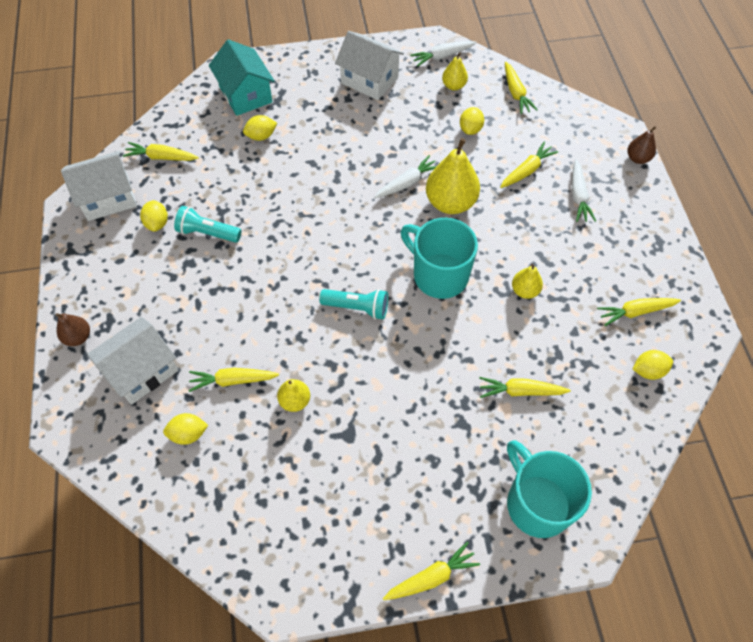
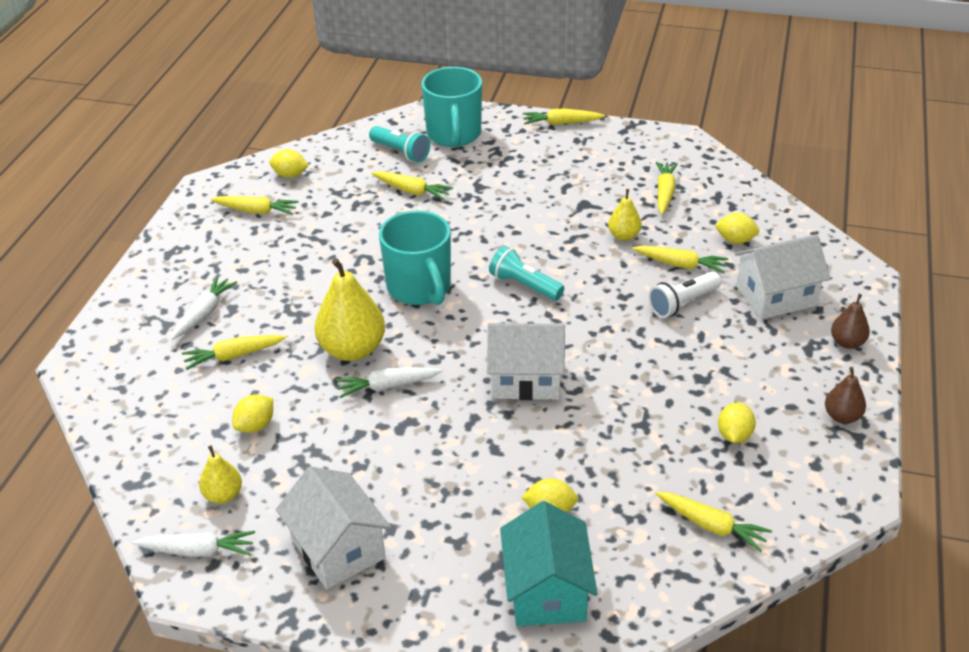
camera: 155 degrees left, 20 degrees down
(108, 198) = (800, 489): white house -> white house (526, 378)
(208, 233) = (669, 404): turquoise flashlight -> turquoise flashlight (400, 152)
(220, 334) = (682, 303): none -> white flashlight
(516, 93) = (150, 455): yellow carrot -> yellow carrot (664, 193)
(524, 291) = (343, 253): yellow pear -> none
(637, 158) = (95, 330): brown pear -> brown pear (842, 416)

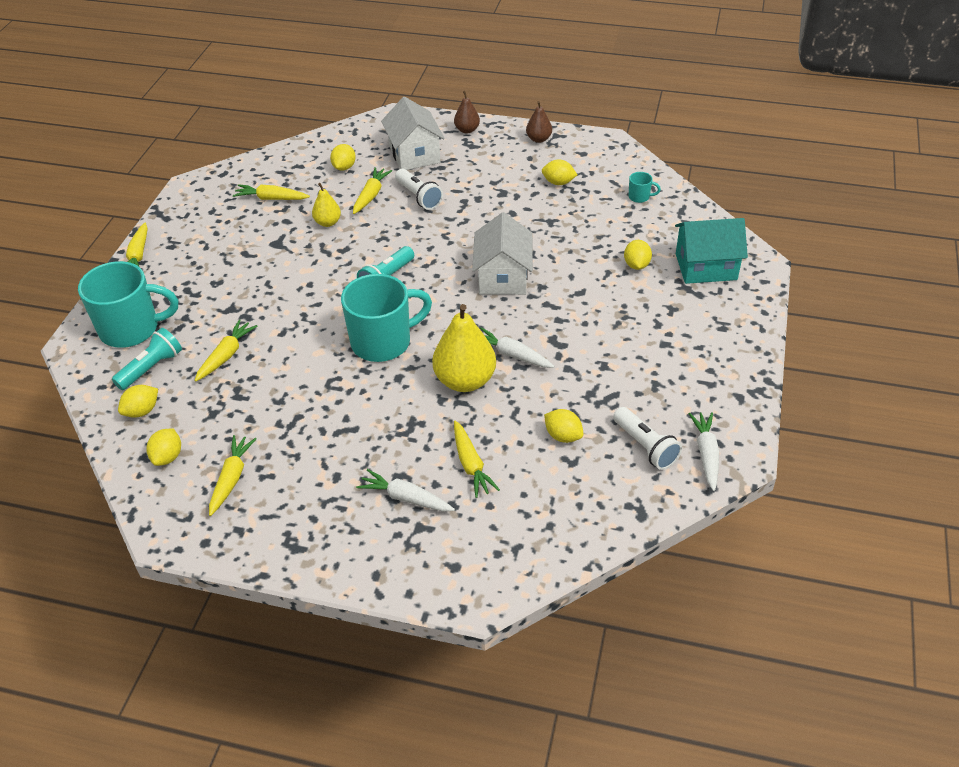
camera: 90 degrees left, 5 degrees up
(223, 495) = (645, 446): yellow pear -> white flashlight
(338, 548) = (689, 371): white house -> none
(347, 155) = (142, 411): none -> yellow lemon
(388, 386) = (512, 355): white carrot -> white carrot turned 135 degrees clockwise
(711, 526) = (639, 197): yellow carrot -> turquoise mug

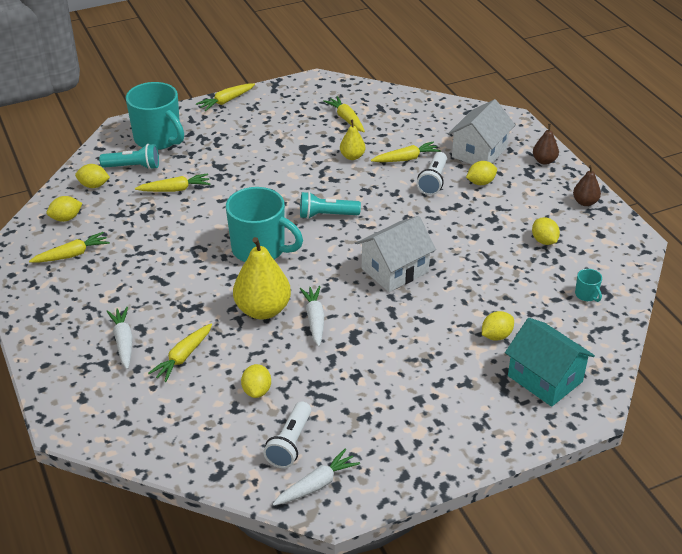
camera: 50 degrees right, 5 degrees down
(344, 167) = (420, 130): yellow lemon -> yellow lemon (480, 182)

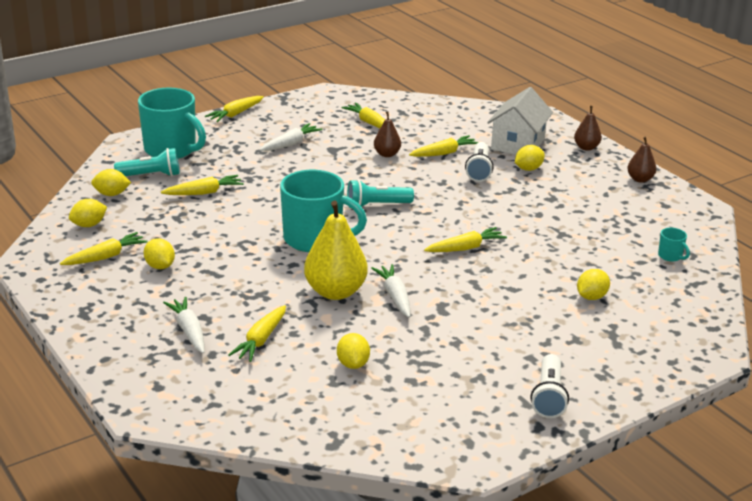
camera: 10 degrees left, 10 degrees down
(290, 443) = (405, 408): white flashlight -> white flashlight (548, 397)
(316, 485) = (447, 443): white carrot -> white carrot (290, 144)
(352, 156) = (387, 154): yellow pear -> brown pear
(394, 270) = (465, 248): white house -> yellow carrot
(544, 241) = (610, 214): yellow lemon -> yellow lemon (160, 266)
(545, 379) = (655, 330): turquoise house -> none

